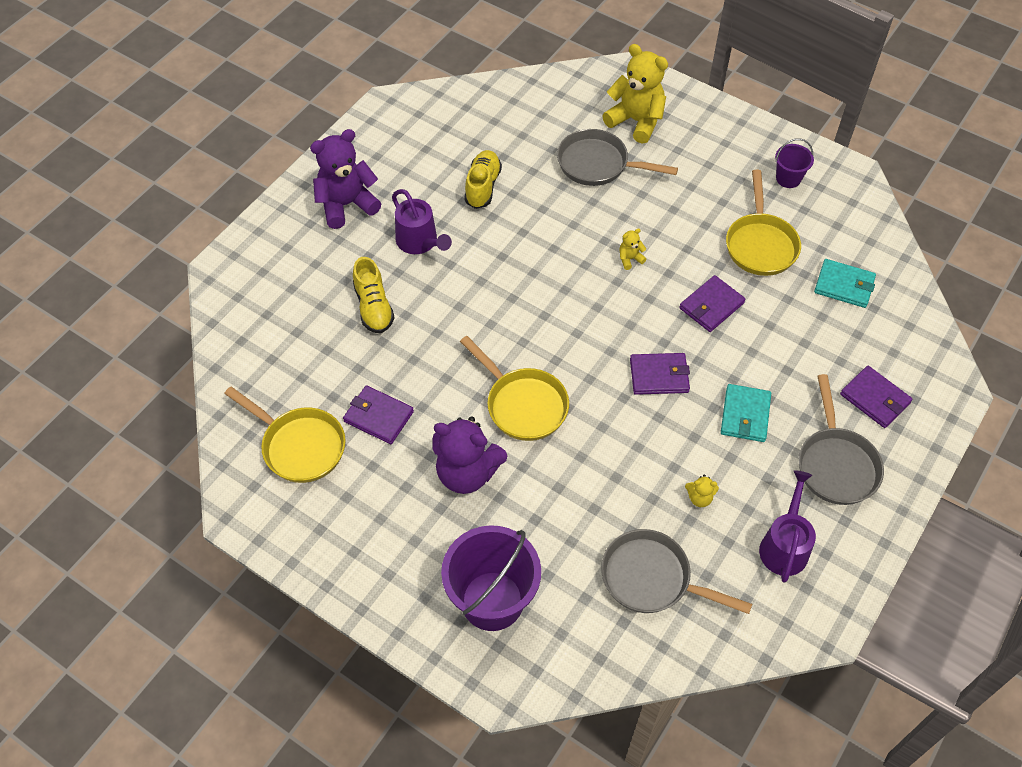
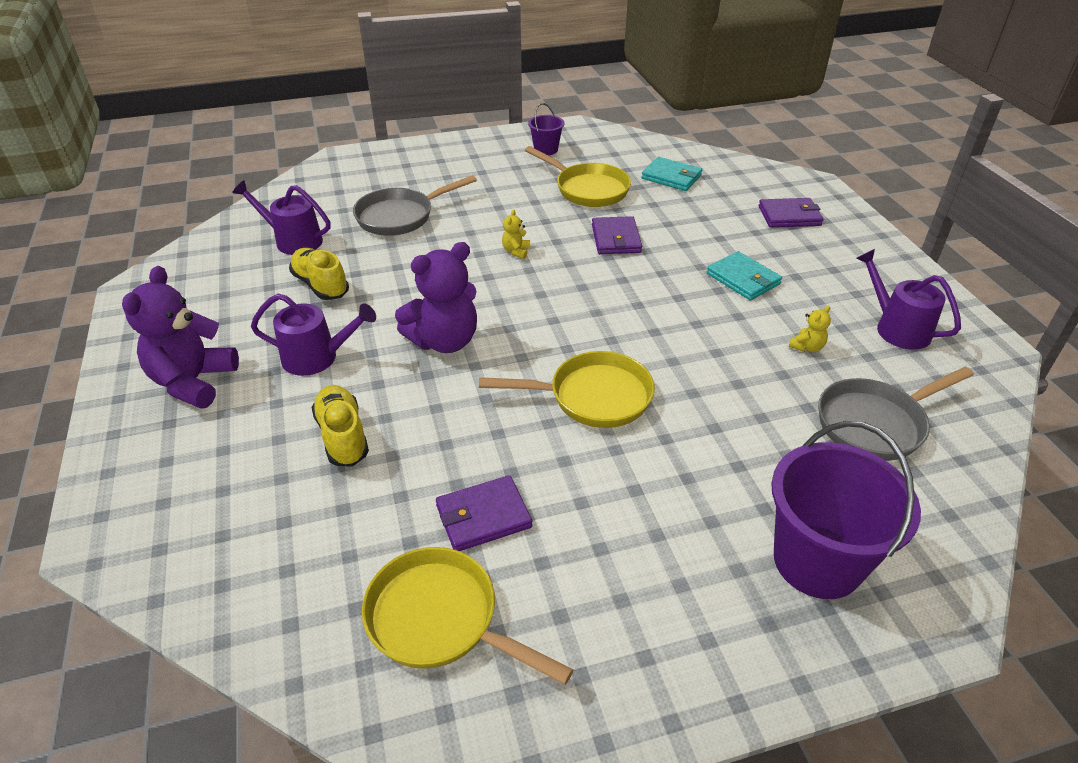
camera: 50 degrees left, 15 degrees down
(299, 446) = (440, 619): yellow pan -> yellow pan turned 135 degrees counterclockwise
(373, 307) = (343, 436): yellow shoe -> yellow shoe turned 135 degrees counterclockwise
(467, 473) = (632, 485): purple teddy bear -> purple teddy bear (444, 341)
(510, 133) = (293, 240): none -> purple watering can
(636, 121) = (390, 179): yellow teddy bear -> none
(659, 375) = (654, 300): purple wallet -> none
(836, 464) = (835, 263): grey pan -> none
(844, 285) = (671, 177): turquoise wallet -> turquoise wallet turned 60 degrees clockwise

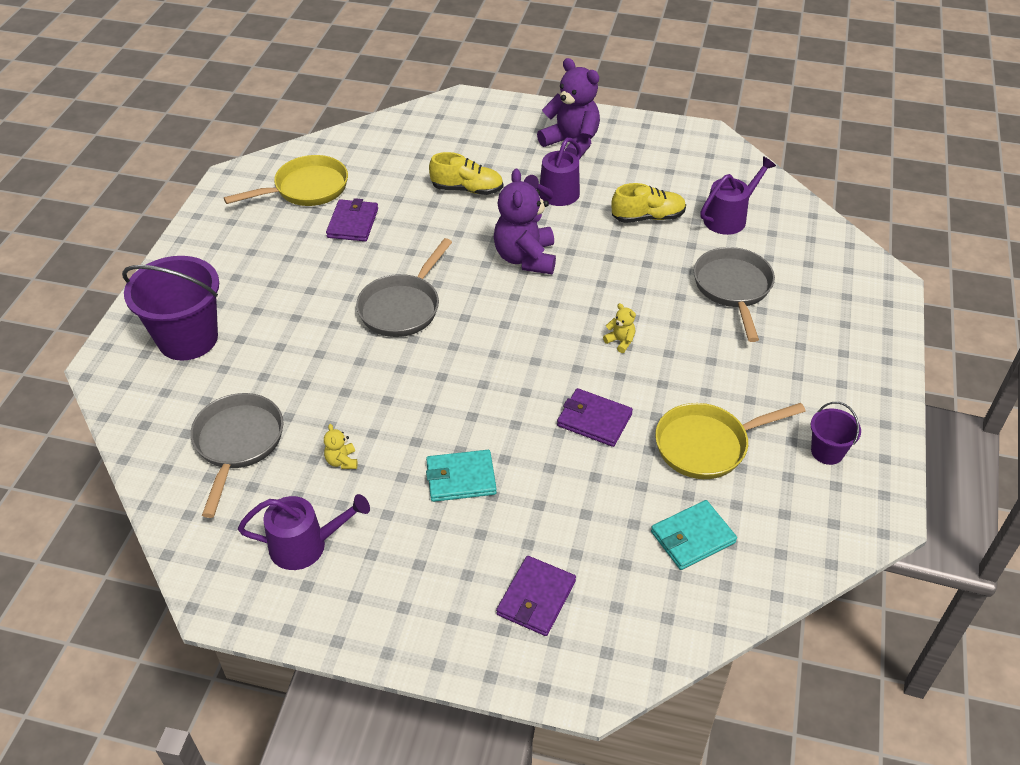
camera: 120 degrees right, 5 degrees up
(593, 397) = (402, 307): yellow pan -> grey pan

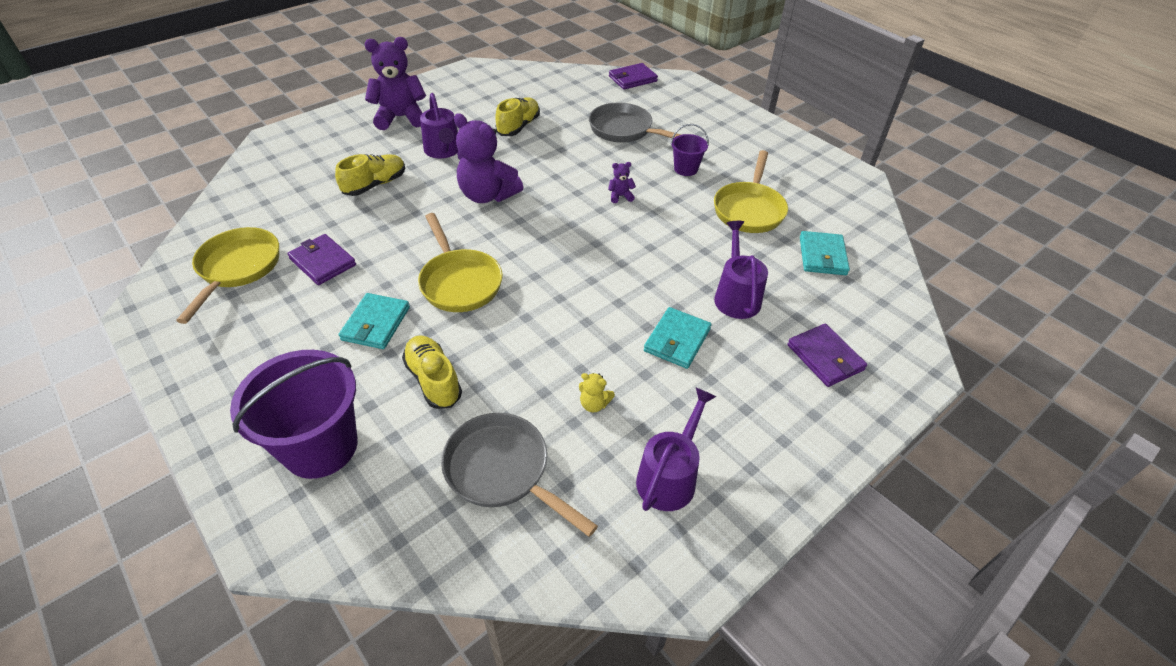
camera: 55 degrees left, 0 degrees up
(290, 356) = (434, 380): none -> yellow shoe
(317, 291) = (376, 323): none -> turquoise wallet
(402, 307) = (459, 282): grey pan -> yellow pan
(594, 420) = (681, 245): purple wallet -> purple wallet (632, 79)
(620, 341) = (620, 196): yellow teddy bear -> purple teddy bear
(729, 218) = (561, 99): purple watering can -> purple watering can (736, 296)
(827, 452) = (794, 169): purple bucket -> purple bucket (686, 169)

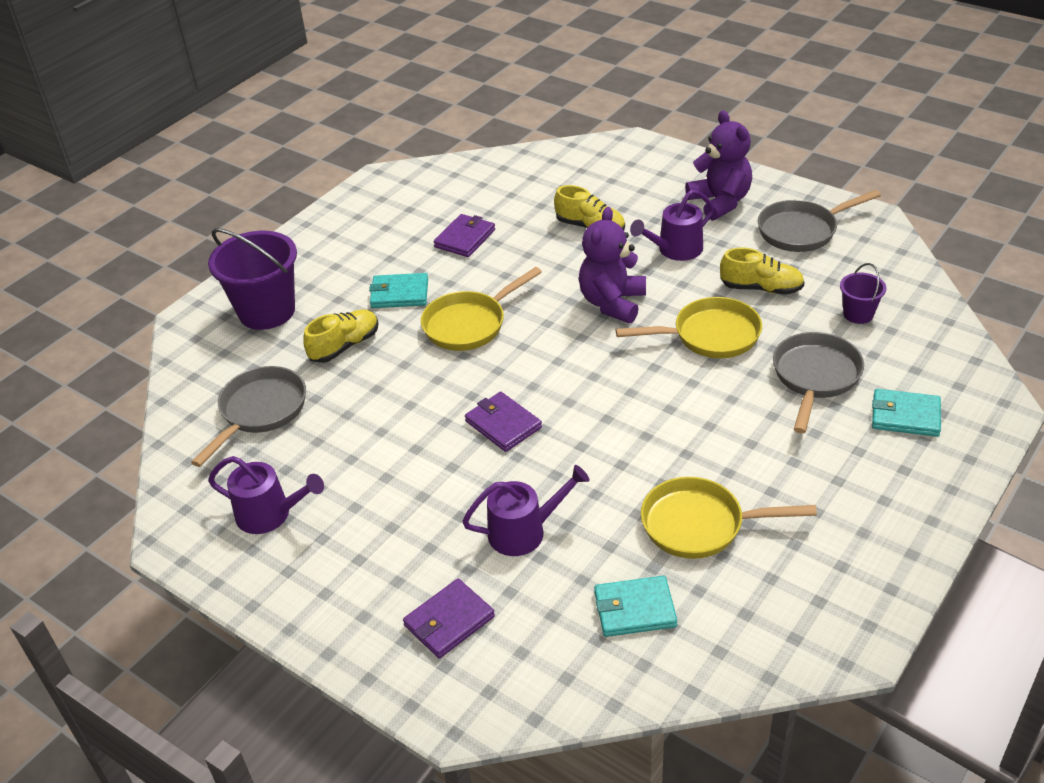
camera: 80 degrees right, 5 degrees down
(238, 268) = (439, 199): yellow pan -> yellow pan (710, 335)
(466, 95) = (802, 231): none -> grey pan
(594, 404) = (340, 449): yellow teddy bear -> none
(620, 196) = (665, 403): purple teddy bear -> none
(632, 79) = (960, 357): purple wallet -> purple wallet (503, 424)
(677, 340) = (438, 493): turquoise wallet -> turquoise wallet (905, 416)
(686, 169) = (758, 450): purple bucket -> purple bucket (858, 314)

